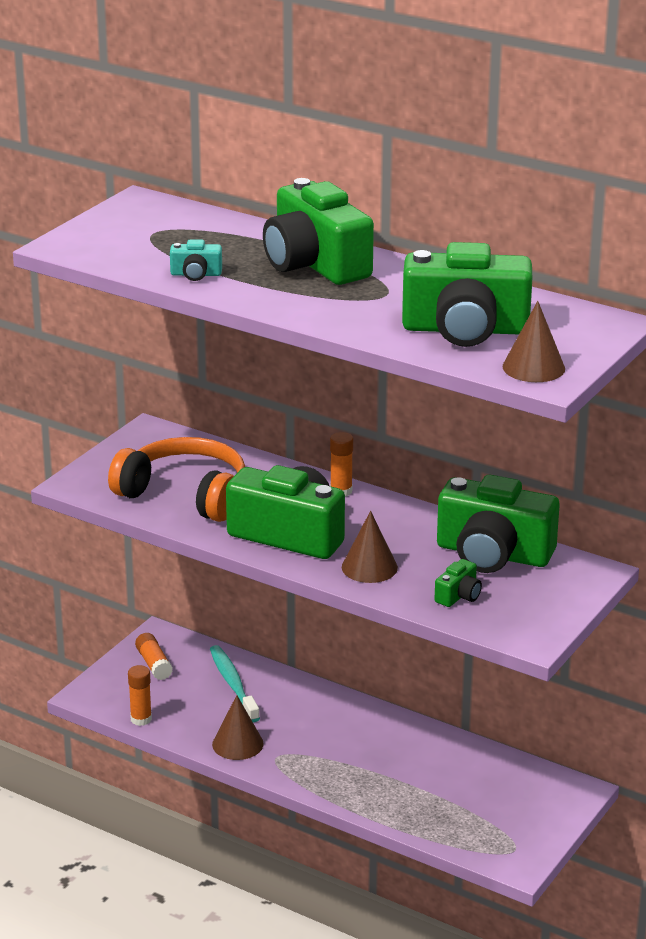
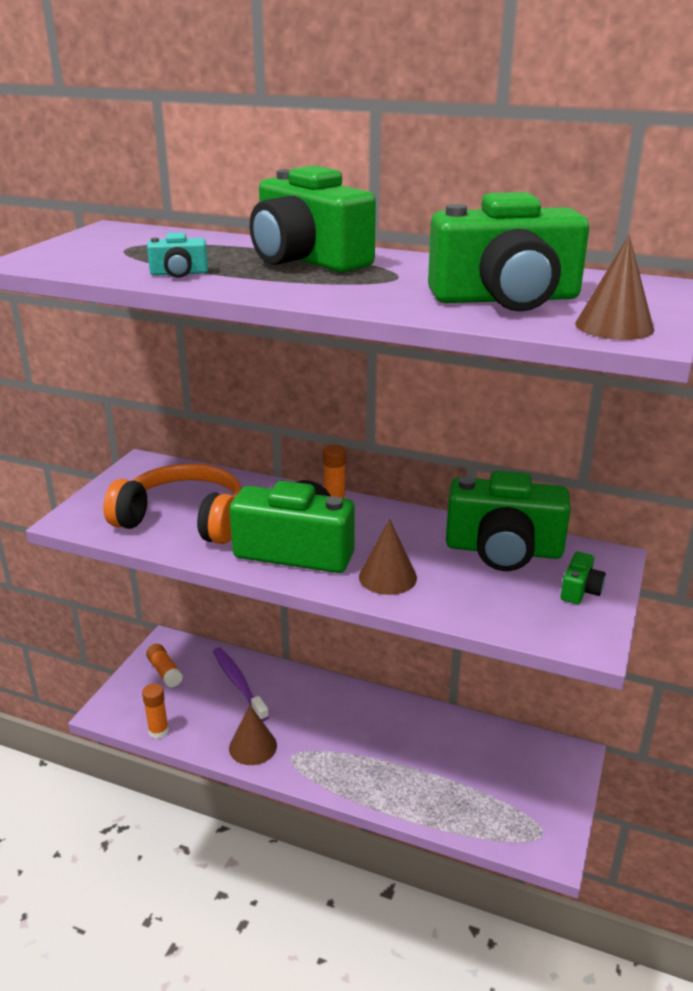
camera: 10 degrees left, 0 degrees up
(233, 684) = (238, 683): turquoise toothbrush -> purple toothbrush
(459, 596) = (490, 599): green camera -> green camera (580, 590)

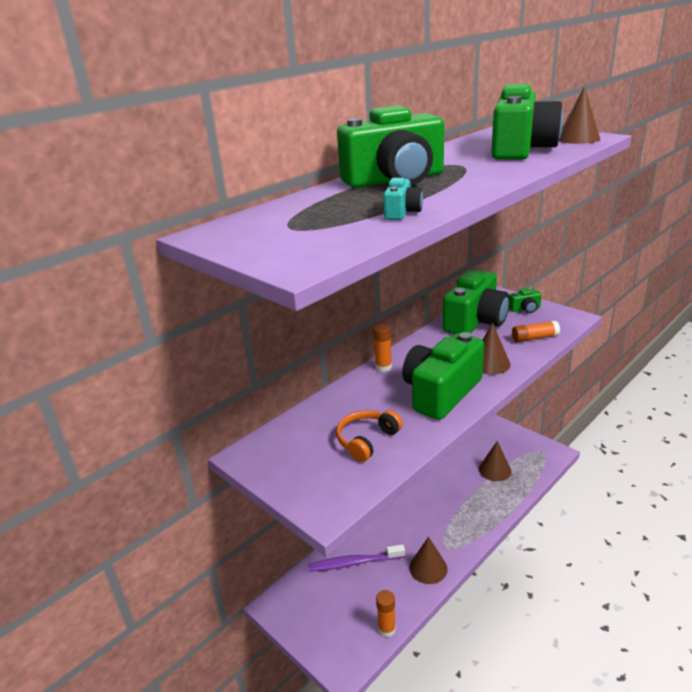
camera: 65 degrees left, 0 degrees up
(165, 671) = (313, 612): orange glue stick -> orange glue stick (534, 338)
(183, 520) = (367, 440): orange headphones -> orange headphones, size x0.56
(464, 781) = (495, 470): none -> brown cone
(580, 590) = (525, 309): green camera -> green camera turned 120 degrees clockwise

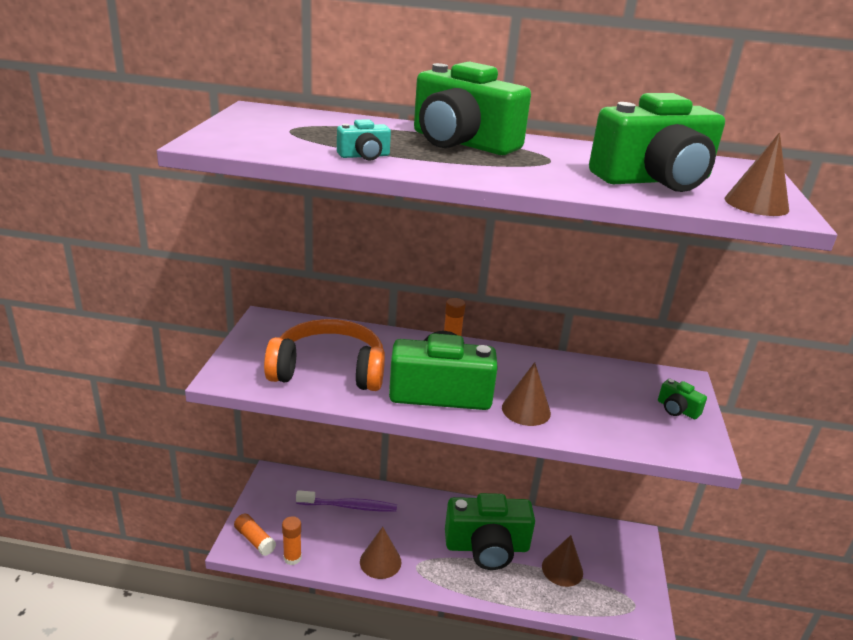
camera: 50 degrees right, 0 degrees up
(354, 563) = (349, 506): purple toothbrush -> purple toothbrush turned 135 degrees clockwise
(367, 440) = (329, 370): orange headphones -> orange headphones, size x1.78
(475, 321) = (604, 379): green camera -> green camera (487, 547)
(534, 338) = (616, 431): orange glue stick -> orange glue stick (255, 540)

